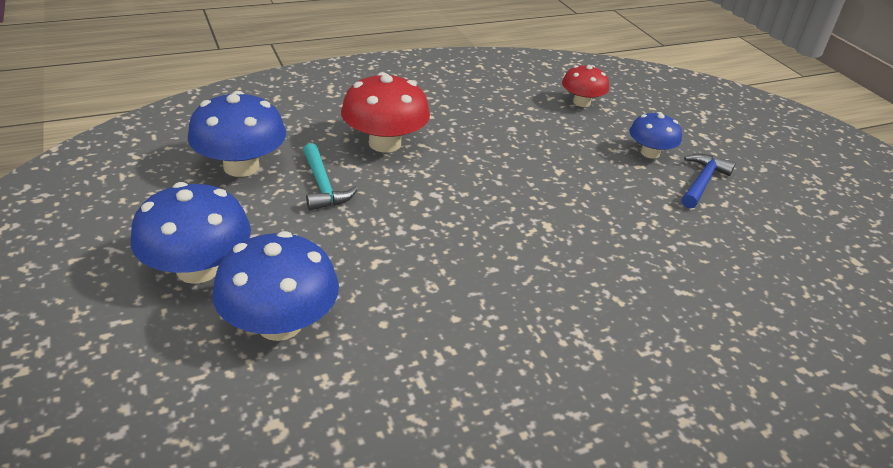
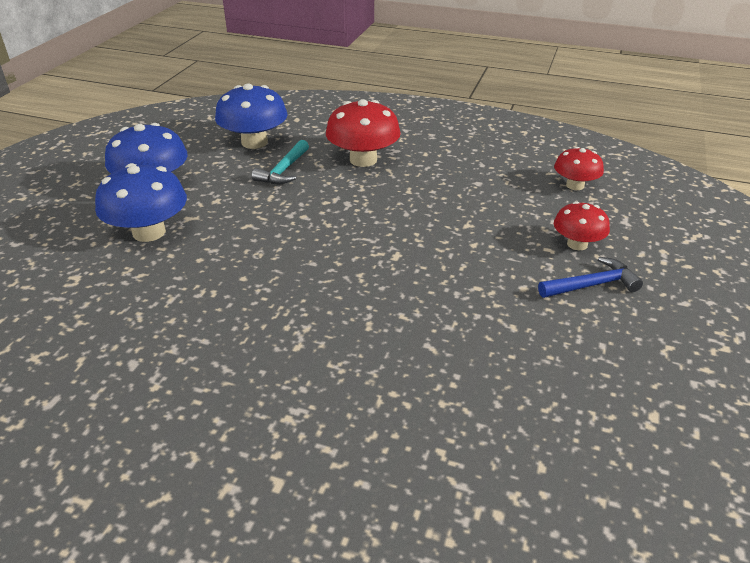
camera: 45 degrees right, 0 degrees up
(650, 153) = (577, 244): blue mushroom -> red mushroom

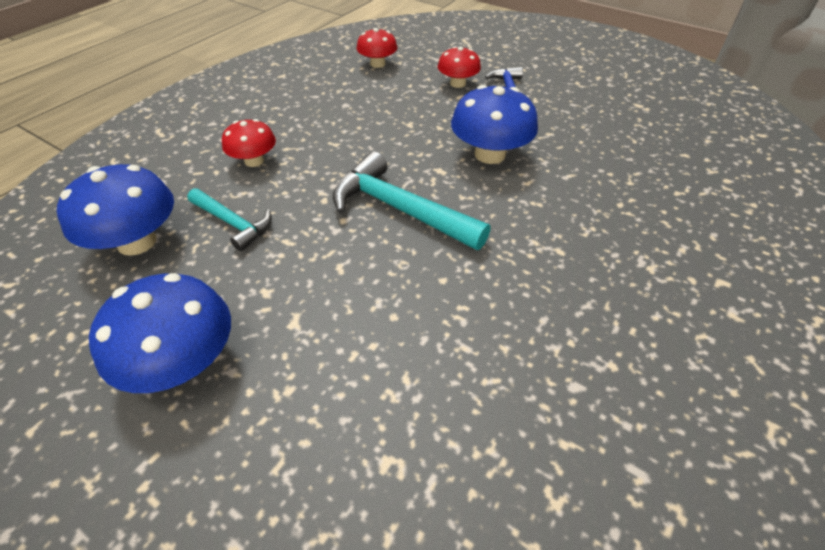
camera: 75 degrees left, 10 degrees up
(149, 232) = (308, 368): blue mushroom -> blue mushroom (490, 154)
(326, 241) = (400, 209): none -> turquoise hammer
(363, 160) = (254, 161): red mushroom -> red mushroom, size x0.61

